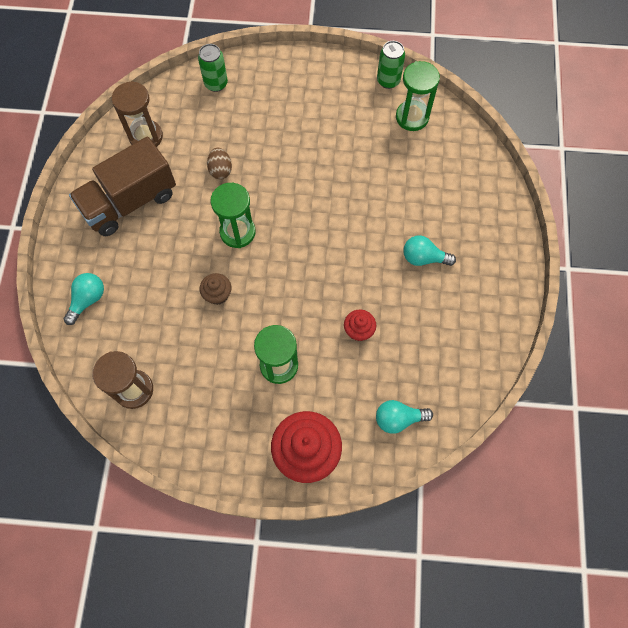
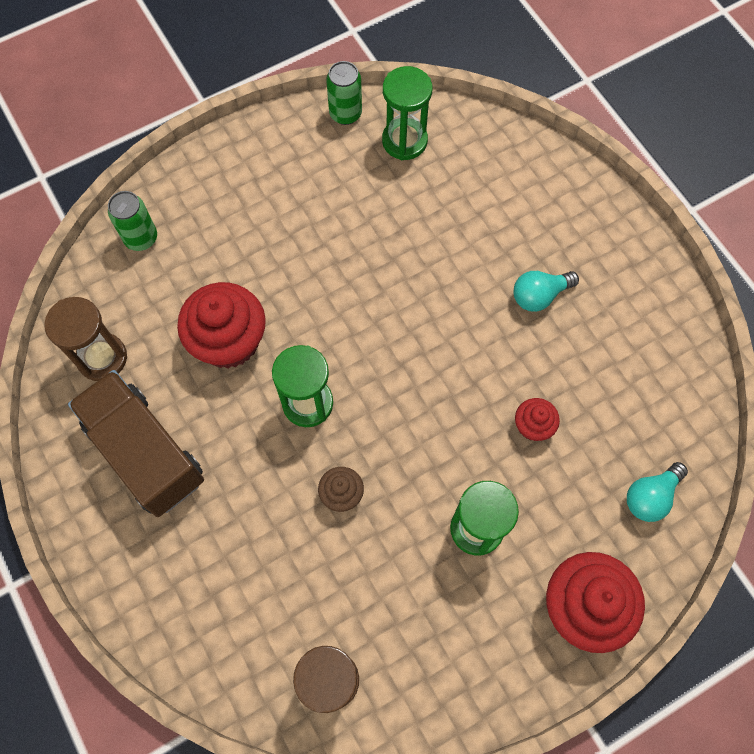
camera: 35 degrees left, 0 degrees up
(88, 300) = (186, 610): turquoise light bulb -> none
(130, 202) = (145, 452): brown truck -> brown truck turned 120 degrees clockwise
(220, 170) = (229, 341): brown egg -> red cupcake

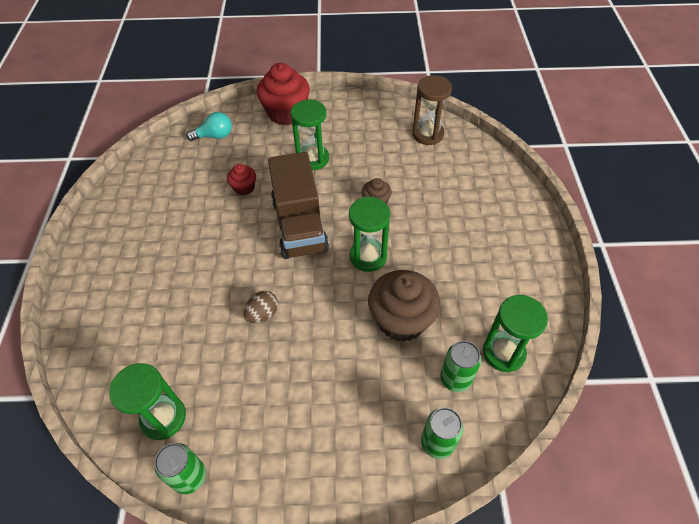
camera: 150 degrees left, 15 degrees down
(102, 358) = (503, 352): brown hourglass -> green hourglass
(145, 305) = (455, 379): none -> green can
(145, 452) = (491, 275): brown truck -> brown truck (300, 225)
(229, 341) = (401, 320): red cupcake -> brown cupcake
(383, 274) = (263, 314): none -> brown egg
(539, 296) = (175, 251): turquoise light bulb -> none

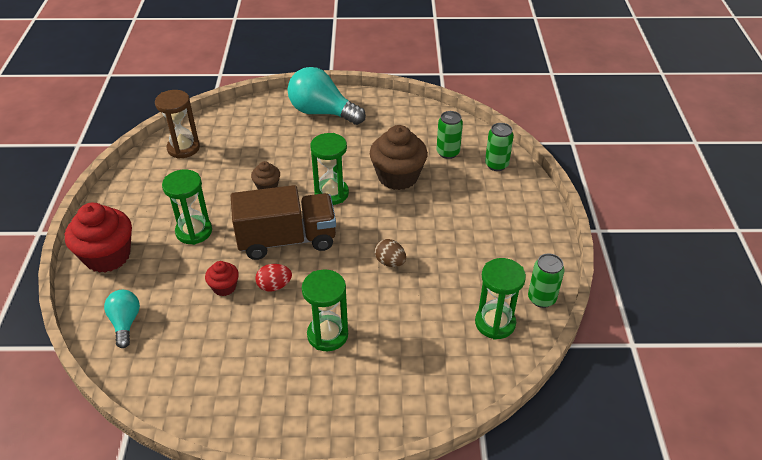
camera: 90 degrees left, 10 degrees down
(241, 222) = (274, 286): none -> red egg
(503, 352) = (426, 128): green hourglass -> green hourglass (327, 335)
(511, 238) = (322, 112): none -> turquoise light bulb

